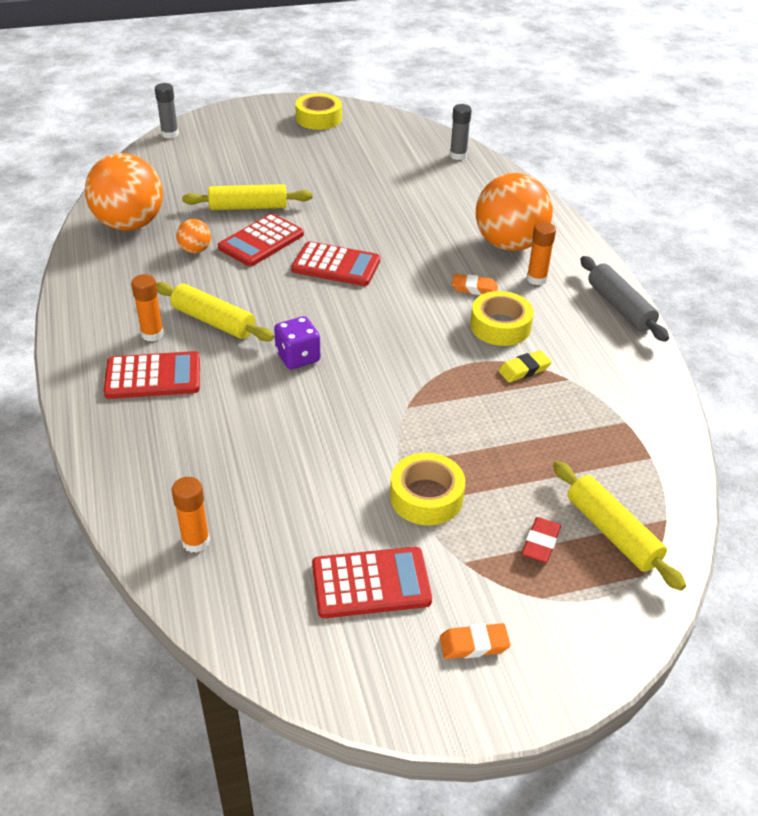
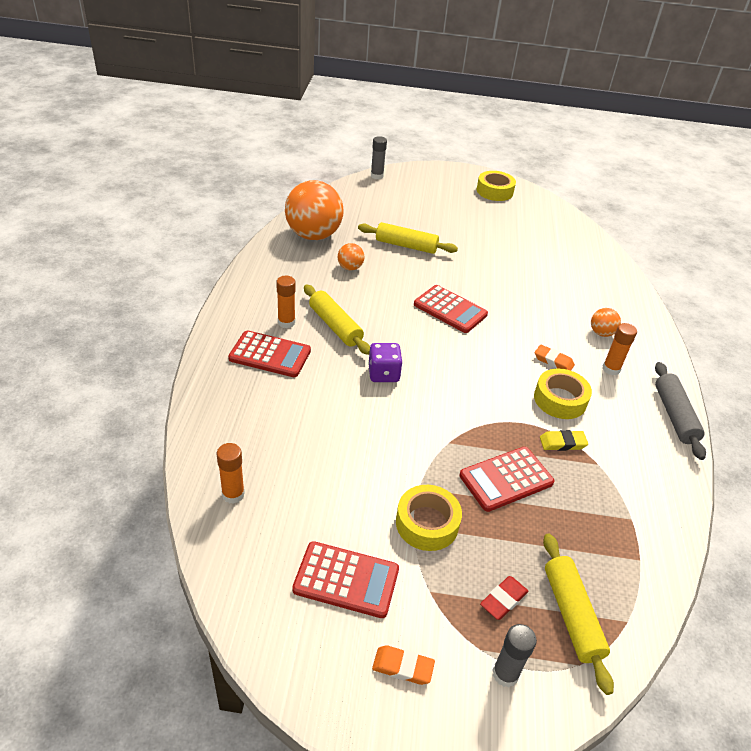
camera: 20 degrees right, 0 degrees up
(261, 241) = (402, 274): red calculator -> red calculator (506, 479)
(458, 155) = (593, 248): grey glue stick -> grey glue stick (505, 674)
(509, 244) = (601, 333): orange ball -> orange ball, size x0.44

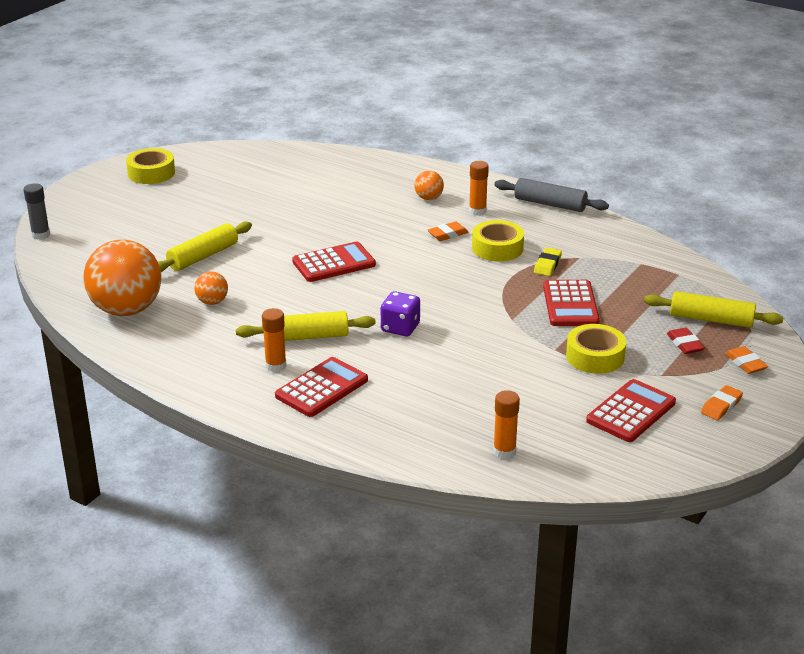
camera: 60 degrees left, 10 degrees down
(505, 674) = (745, 363): grey glue stick -> orange eraser

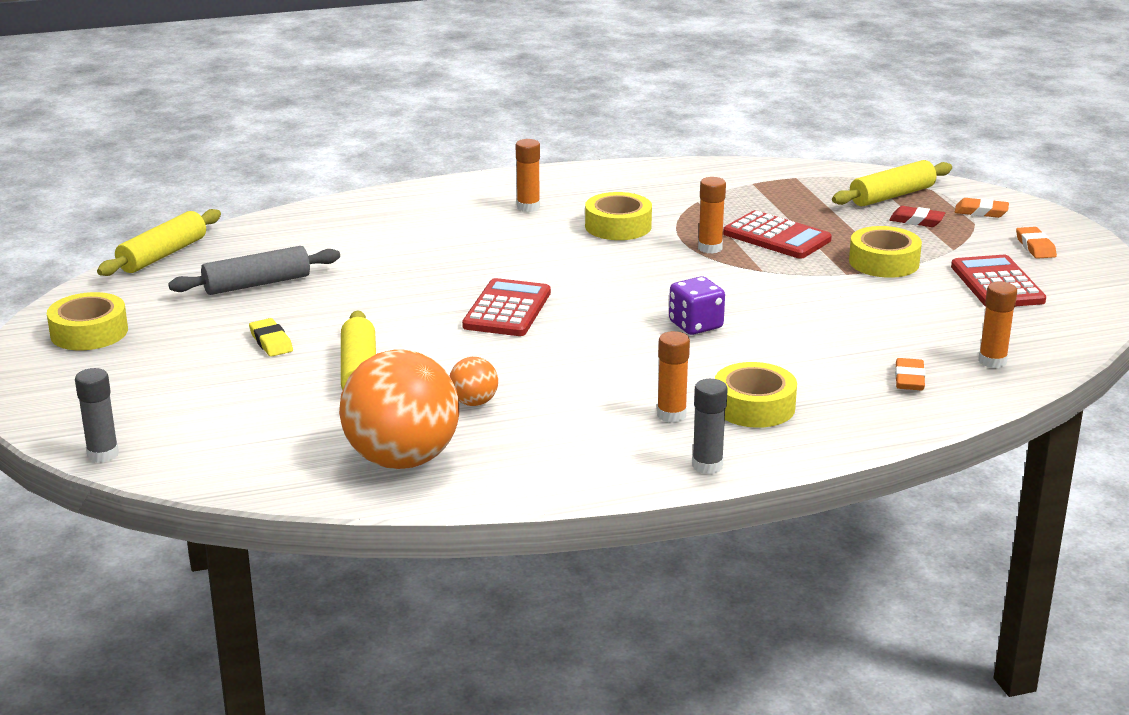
camera: 50 degrees left, 5 degrees down
(230, 401) = (707, 466): none -> grey glue stick
(306, 337) = (637, 378): yellow rolling pin -> yellow rolling pin (162, 255)
(322, 388) = (754, 406): red calculator -> yellow tape
(429, 198) = (458, 217): orange ball -> none
(448, 234) = (549, 236): orange eraser -> orange eraser (909, 379)
(515, 289) = (710, 248): none -> orange glue stick
(547, 265) = (688, 218): yellow eraser -> yellow eraser (271, 342)
(550, 204) = (576, 174): grey rolling pin -> grey rolling pin (257, 284)

